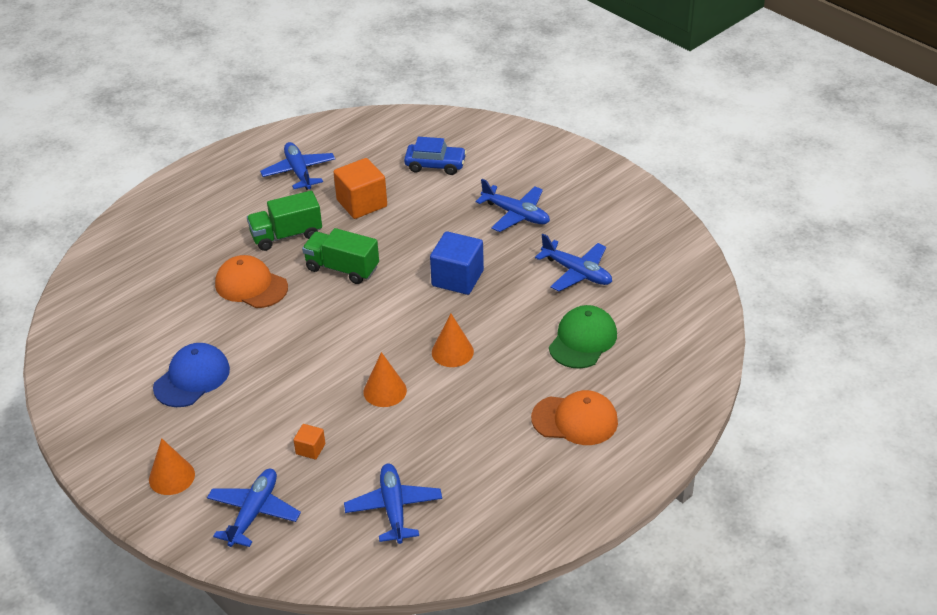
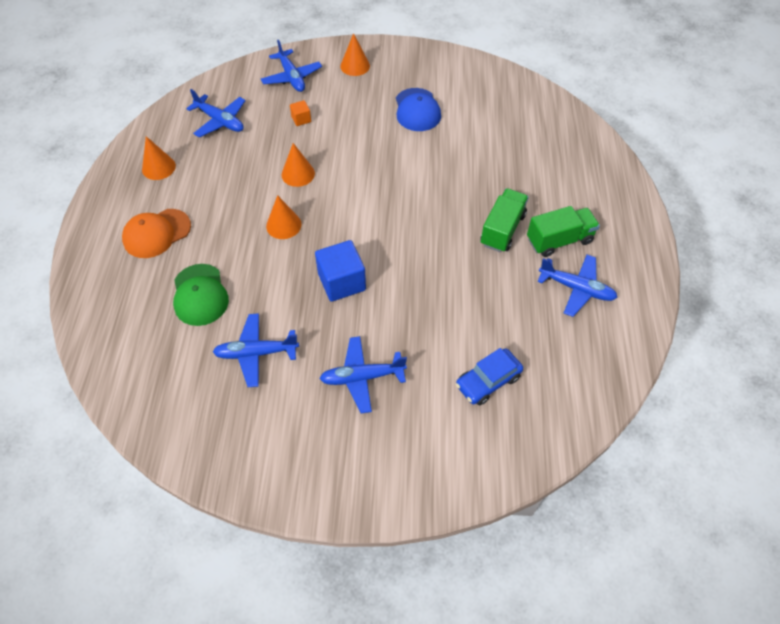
camera: 135 degrees right, 15 degrees up
(251, 285) = (469, 180): orange cap -> none
(342, 268) = (430, 232): green truck -> green truck (559, 240)
(362, 203) = (491, 295): orange cube -> none
(512, 494) = (158, 167): none -> orange cone

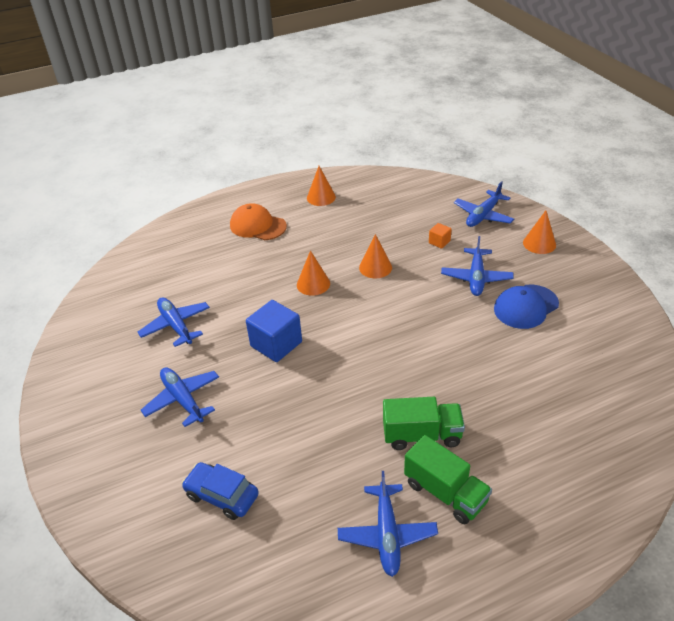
camera: 65 degrees right, 15 degrees down
(200, 295) = (214, 272): green cap -> none
(220, 121) = (394, 203): blue plane -> blue plane (476, 278)

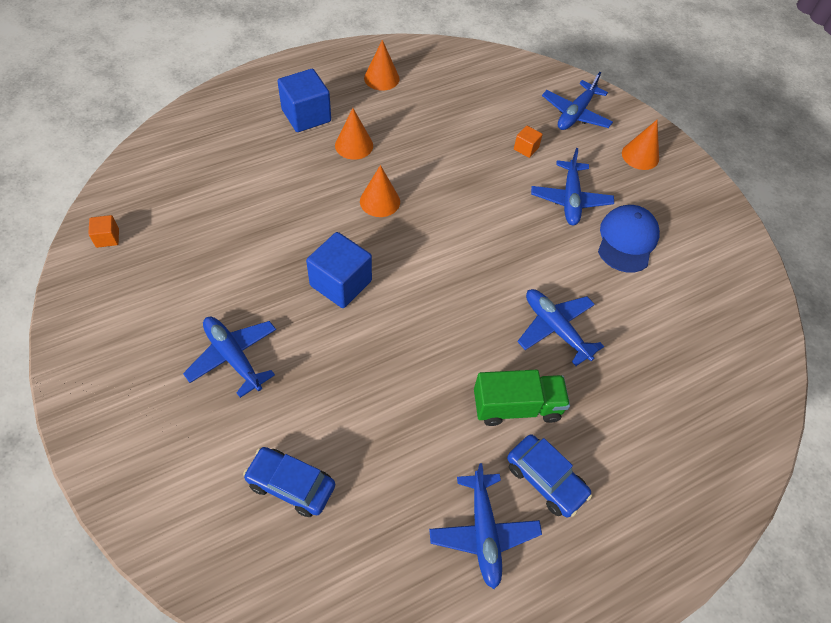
camera: 10 degrees left, 15 degrees up
(92, 316) = (107, 238): none -> orange cube
(176, 326) = (216, 254): blue plane -> blue plane (555, 328)
(257, 226) = (306, 115): orange cap -> blue cube
(375, 267) = (452, 181): orange cone -> orange cone (354, 145)
(445, 492) = (545, 479): green truck -> blue car
(525, 307) = (627, 240): blue cap -> blue cap turned 150 degrees clockwise

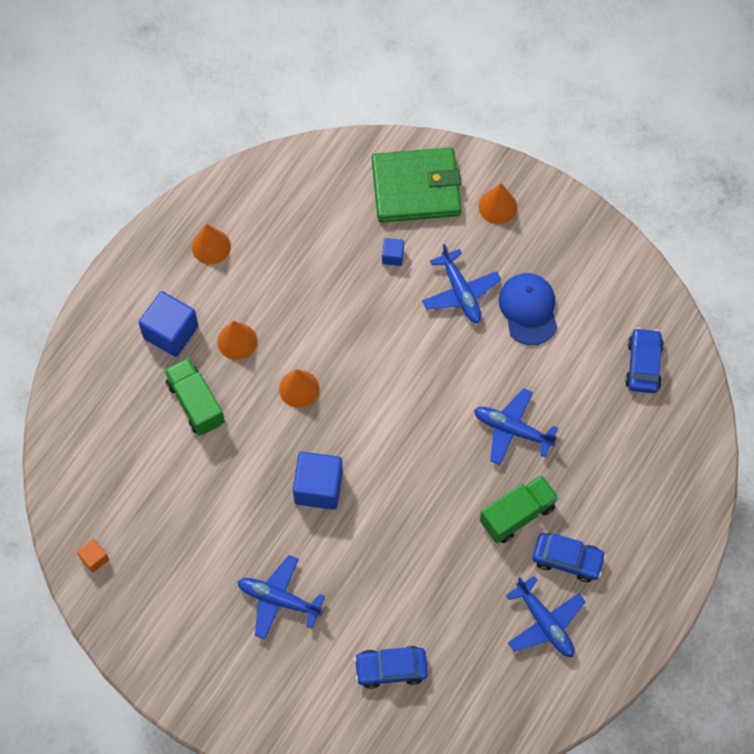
camera: 25 degrees left, 10 degrees up
(286, 170) = (196, 403): none -> green truck
(526, 148) = (393, 256): orange cube -> blue cube
(575, 114) = (416, 188): blue plane -> green wallet
(720, 338) = (643, 365): none -> blue car

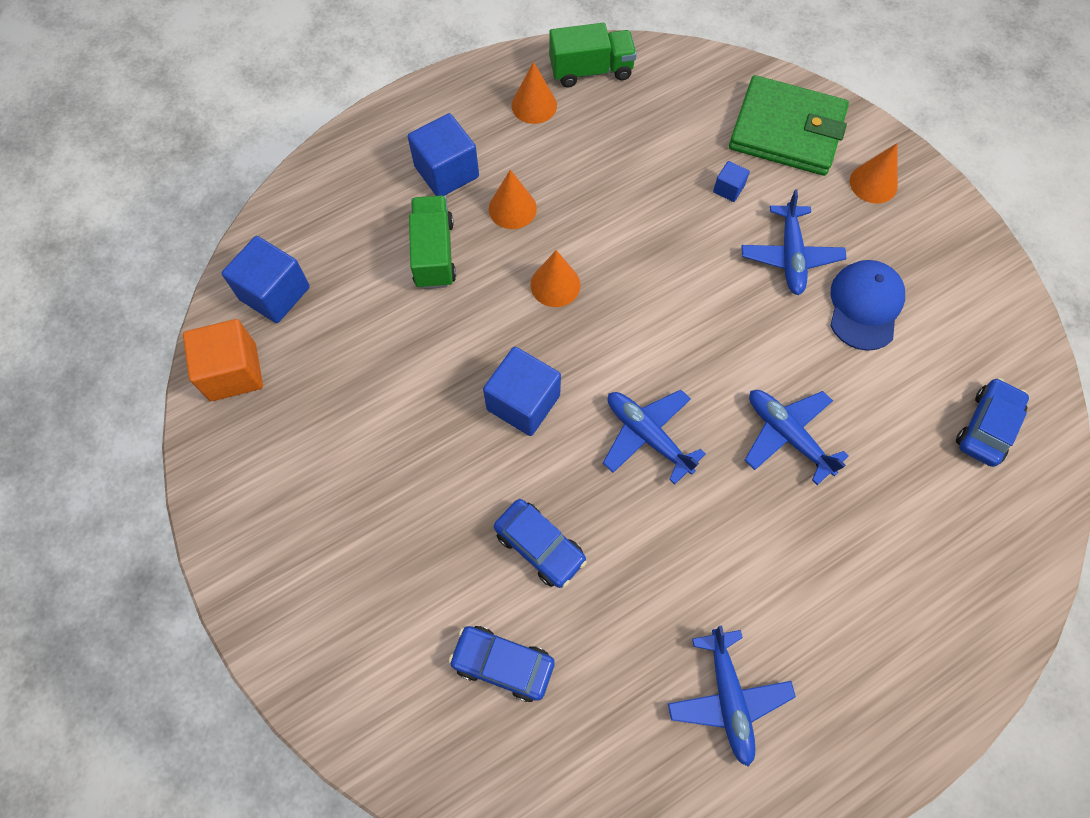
camera: 25 degrees right, 0 degrees up
(91, 486) = (275, 293): none -> blue cube
(94, 558) = (233, 372): orange cube -> orange cube, size x2.03
(278, 599) = (411, 513): blue plane -> blue plane (647, 436)
(517, 514) = (750, 541): green truck -> green truck (591, 70)
(567, 559) = (792, 627): blue car -> blue car (540, 546)

